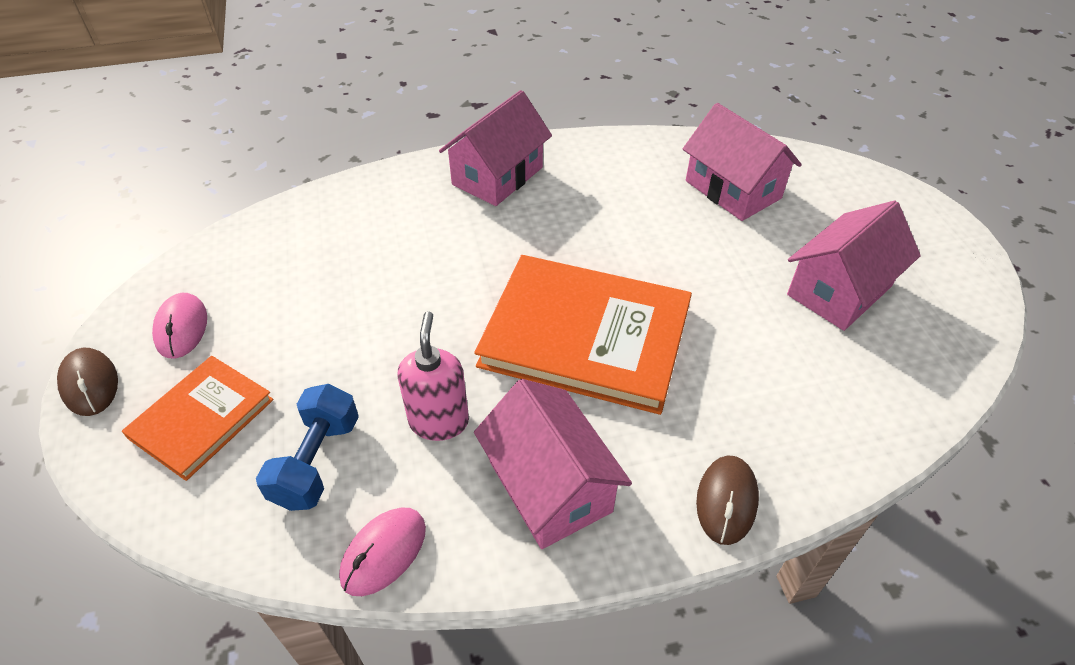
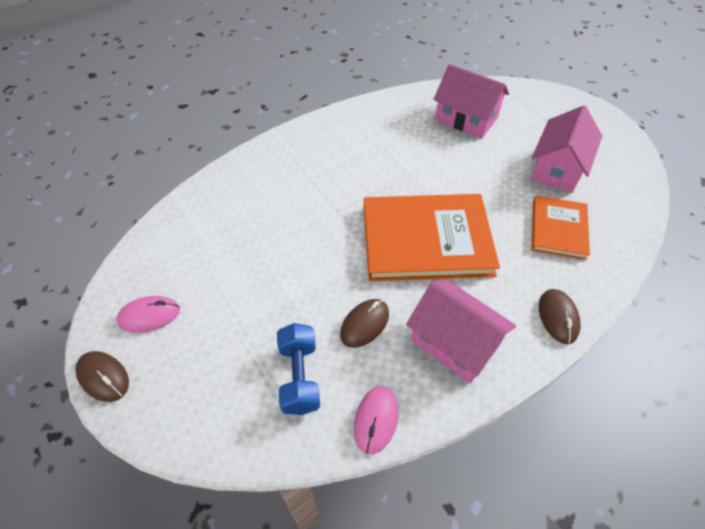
camera: 20 degrees left, 5 degrees up
(181, 328) = (149, 315): pink mouse -> pink mouse turned 75 degrees counterclockwise
(202, 418) = (202, 374): orange book -> orange book (558, 229)
(439, 421) = (364, 324): pink soap dispenser -> brown mouse
(497, 176) = (313, 146): pink house -> none

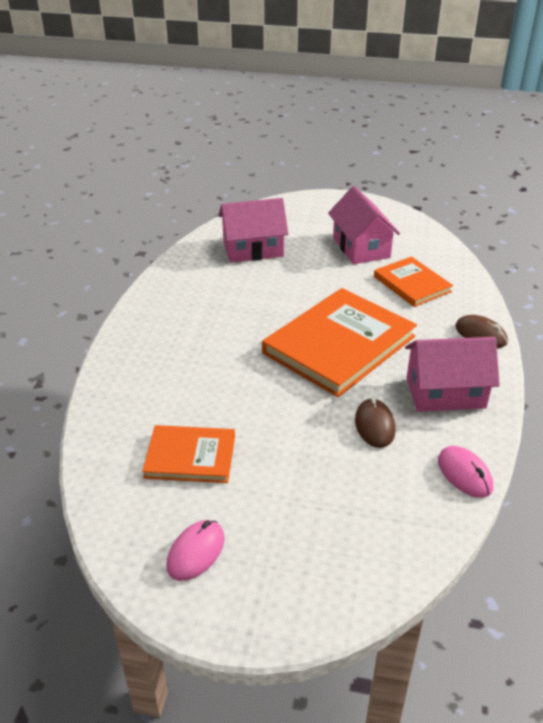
camera: 45 degrees left, 15 degrees down
(103, 377) = (225, 625): brown mouse -> none
(226, 249) = (190, 456): none -> orange book
(299, 377) = (380, 492): blue dumbbell -> none

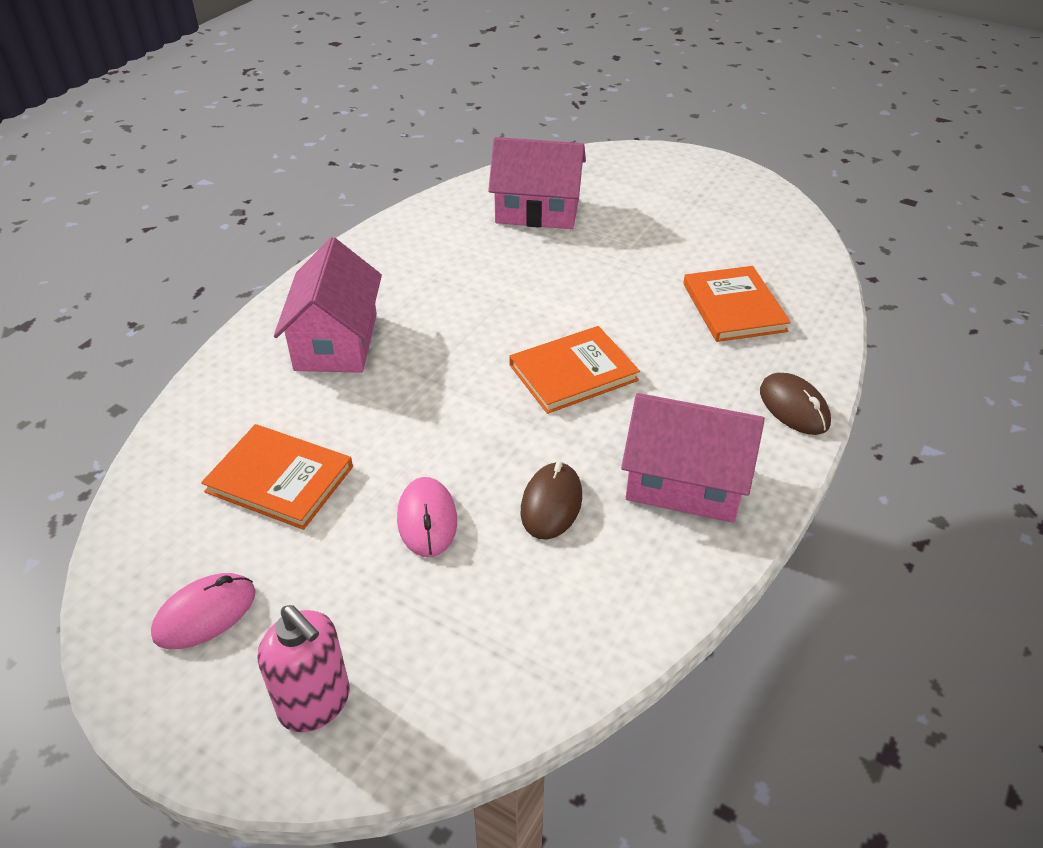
camera: 20 degrees right, 5 degrees up
(304, 582) = (315, 703): none -> pink soap dispenser
(339, 345) = (573, 373): orange book -> orange book, size x0.56
(361, 247) = (690, 238): pink house -> pink house (336, 342)
(464, 474) = (639, 615): pink mouse -> pink mouse (427, 520)

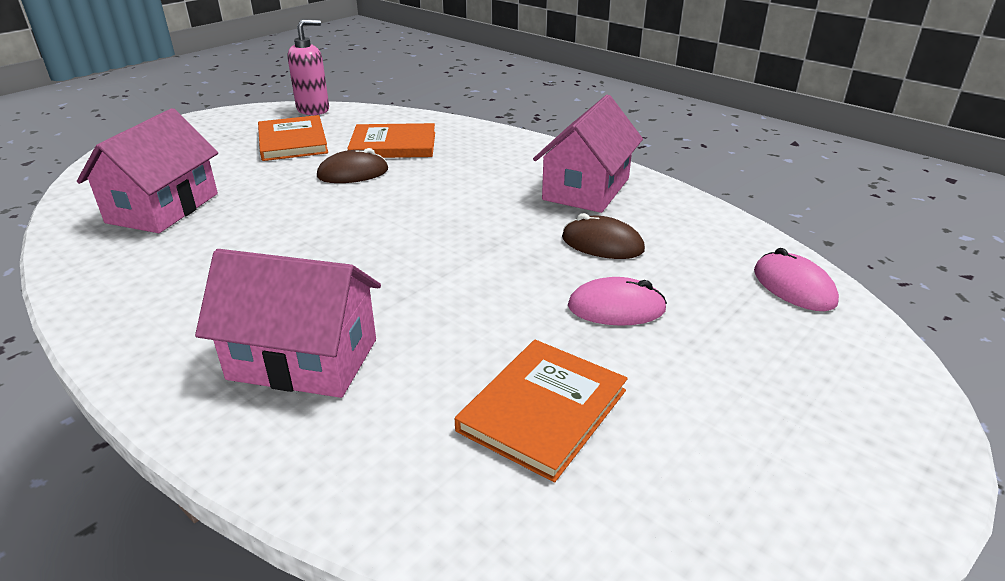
camera: 80 degrees left, 10 degrees down
(205, 614) = (754, 472): pink mouse -> pink mouse (793, 287)
(315, 703) = (844, 385): pink soap dispenser -> pink soap dispenser (313, 110)
(573, 373) = (440, 217): orange book -> orange book (293, 141)
(794, 407) = (518, 143): brown mouse -> brown mouse (353, 173)

